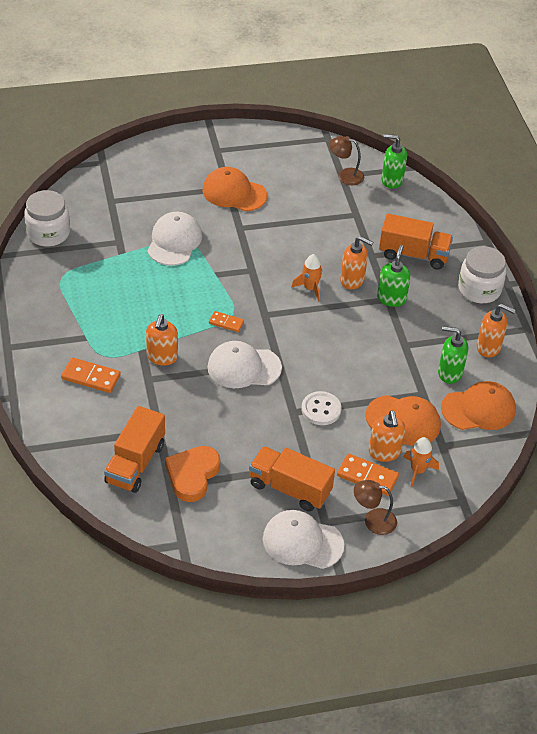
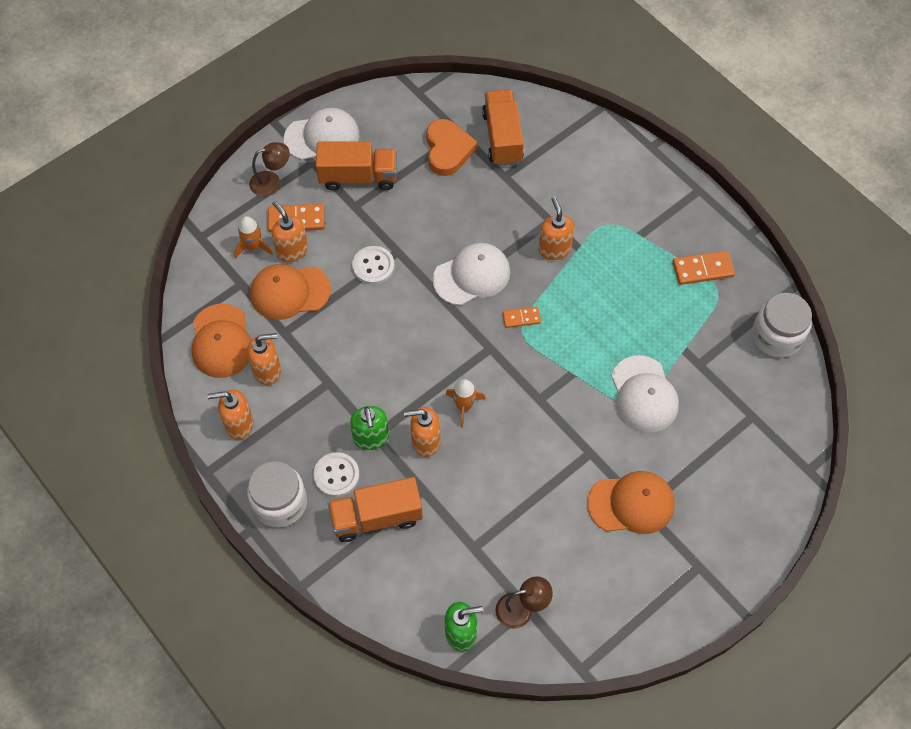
camera: 155 degrees right, 15 degrees up
(91, 377) = (601, 197): orange domino -> orange domino (702, 269)
(429, 288) = (336, 475): none -> white button
(449, 373) = (267, 370): green soap dispenser -> orange soap dispenser
(478, 409) = (221, 341): orange cap -> orange cap turned 60 degrees counterclockwise

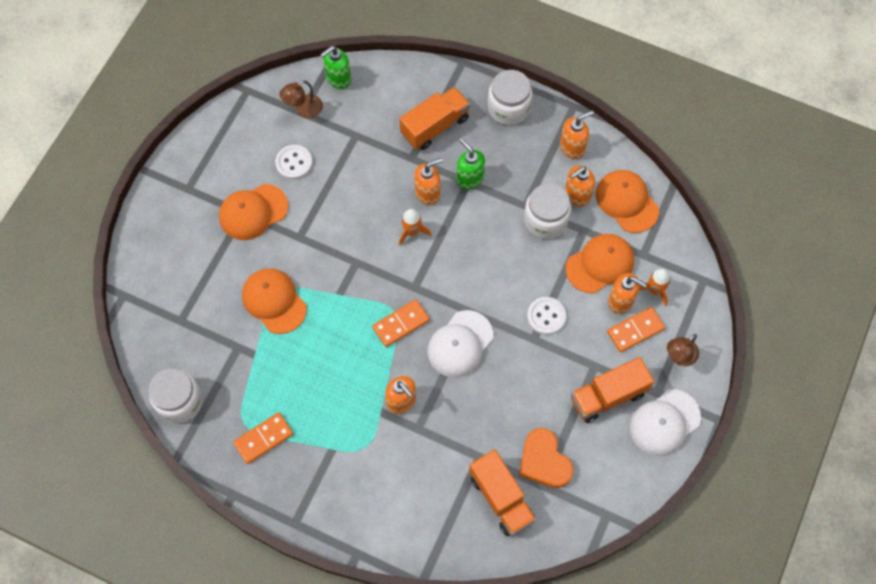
camera: 155 degrees right, 5 degrees up
(316, 359) = (545, 219): none -> white jar
(336, 475) = (479, 142): white button -> white button (294, 163)
(521, 318) = (401, 324): orange domino -> orange domino, size x1.60
(644, 394) = (274, 301): white cap -> orange cap

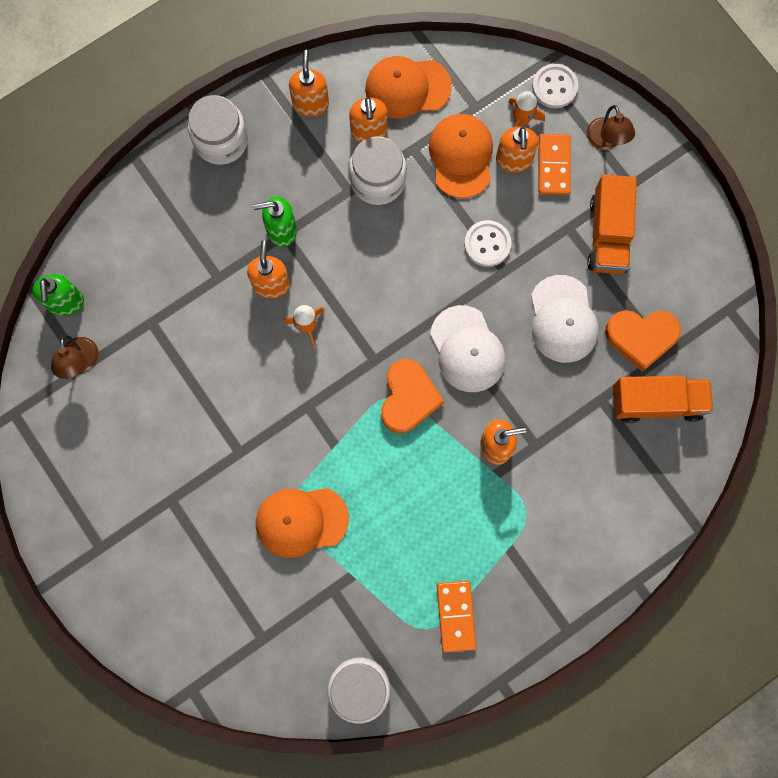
camera: 60 degrees left, 10 degrees up
(253, 212) = (177, 488): orange cap -> none
(294, 163) = (143, 409): white button -> white button (554, 87)
(401, 324) = (408, 398): orange domino -> orange heart
(435, 126) = (194, 231): orange truck -> none
(621, 301) = (514, 160): orange soap dispenser -> orange soap dispenser turned 120 degrees clockwise
(664, 423) = (666, 197): white cap -> white cap (563, 319)

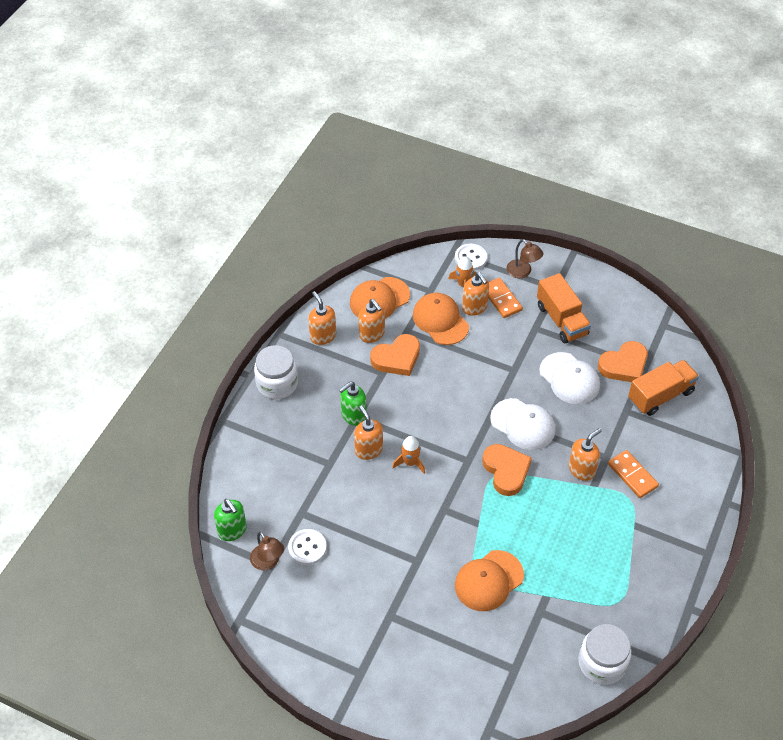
camera: 30 degrees left, 25 degrees down
(378, 180) = (397, 358): white jar -> orange heart
(456, 616) = (631, 583): orange domino -> orange domino (632, 475)
(487, 244) = (492, 360): white button -> white button (307, 548)

